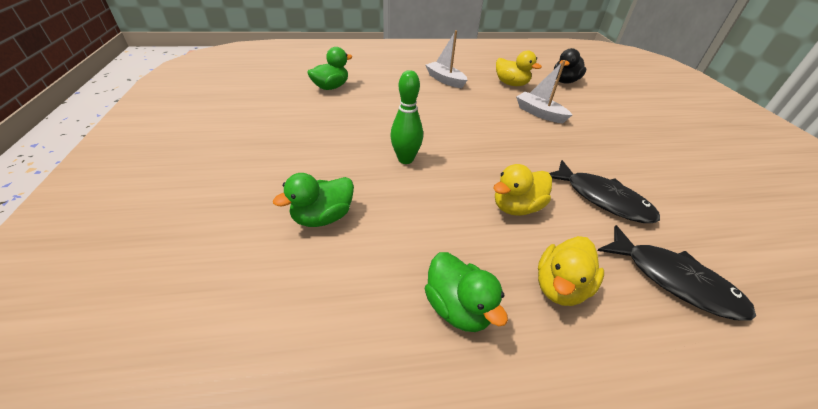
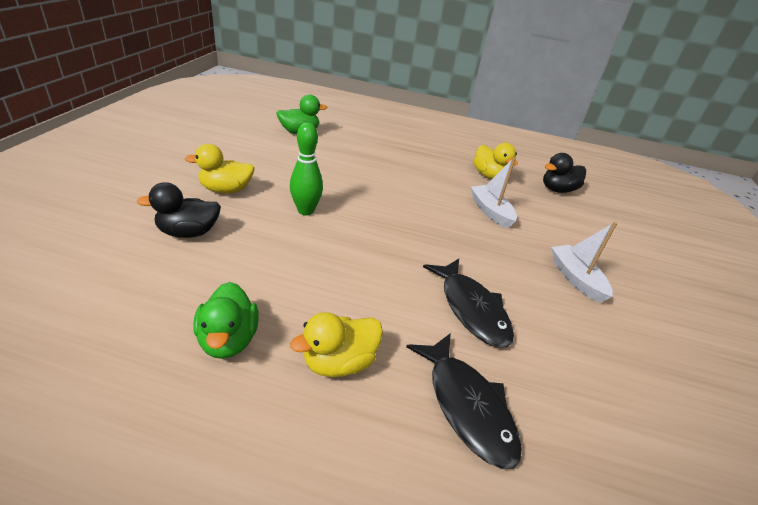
camera: 20 degrees right, 5 degrees down
(323, 217) = (188, 232): green duck -> black duck
(445, 80) = (419, 154): white boat -> white boat (576, 279)
(516, 207) = (370, 284): yellow duck -> yellow duck (226, 190)

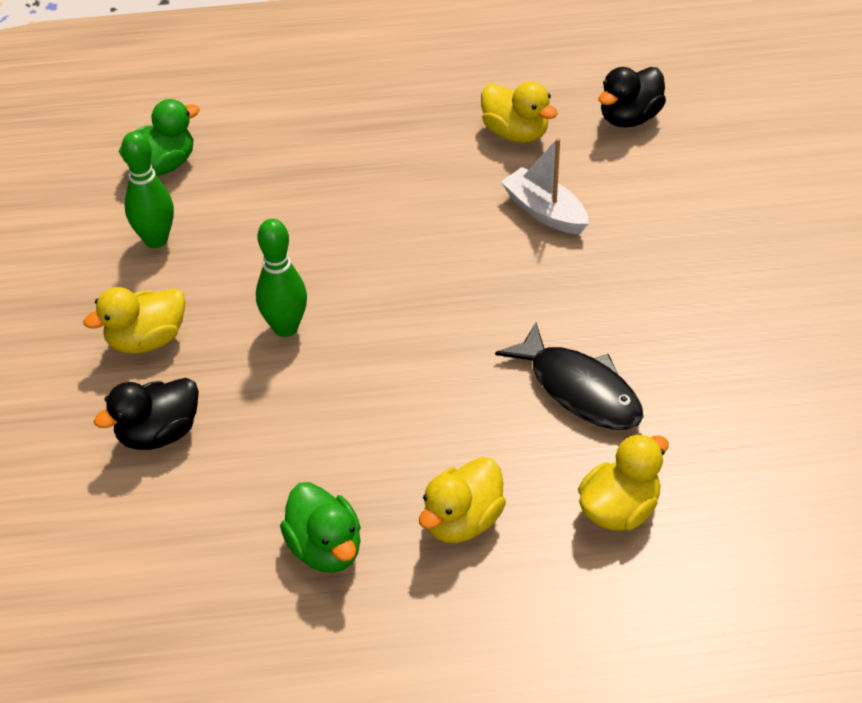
camera: 15 degrees left, 10 degrees up
(270, 155) = (156, 240): none -> green bowling pin
(467, 406) = (619, 510): black fish -> yellow duck
(576, 279) = (695, 285): white boat -> none

